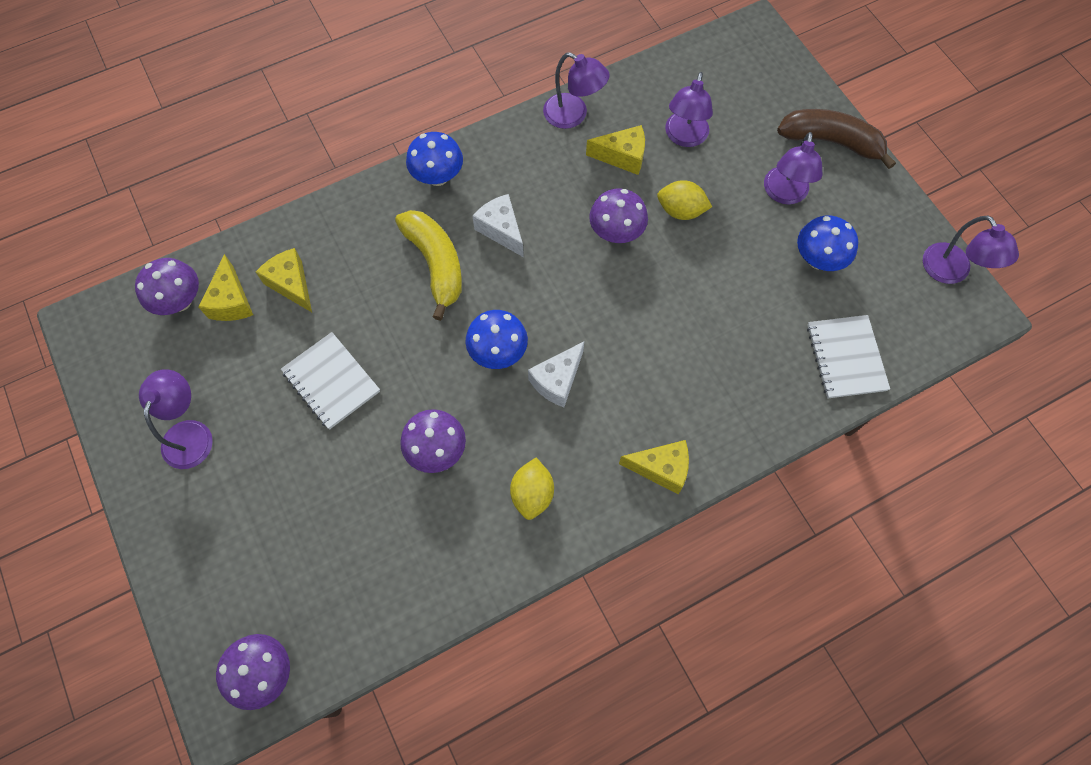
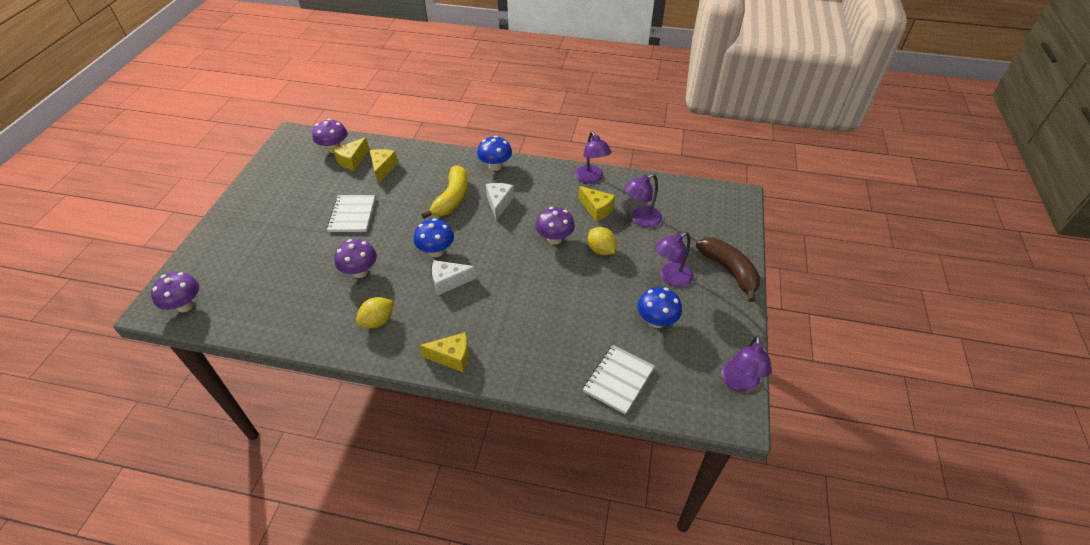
camera: 40 degrees right, 20 degrees down
(190, 433) = (277, 197): purple lamp -> none
(661, 468) = (452, 357): yellow cheese -> yellow cheese turned 45 degrees counterclockwise

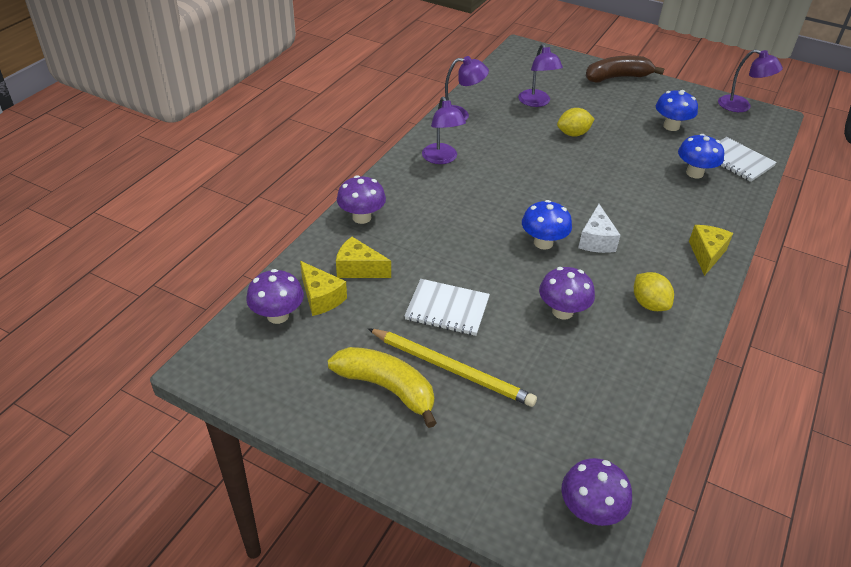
camera: 75 degrees left, 5 degrees down
(297, 227) = (452, 369): none -> yellow pencil
(452, 199) = (451, 217): yellow banana -> yellow banana (387, 388)
(495, 166) = (404, 173): blue mushroom -> blue mushroom (694, 173)
(499, 204) = (476, 183): white cheese -> none
(554, 239) = (548, 157): purple mushroom -> purple mushroom (361, 217)
(596, 209) = (511, 123): yellow cheese -> none
(671, 278) = (620, 106): purple lamp -> purple lamp (442, 159)

